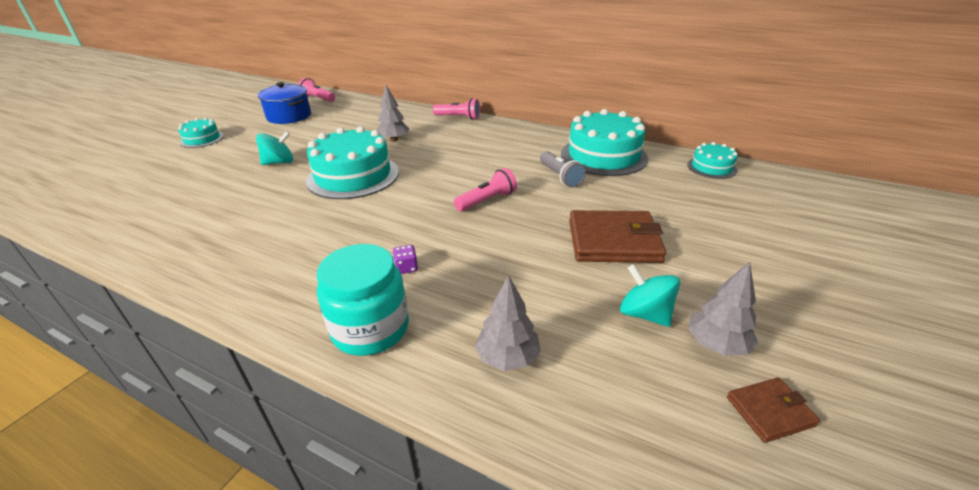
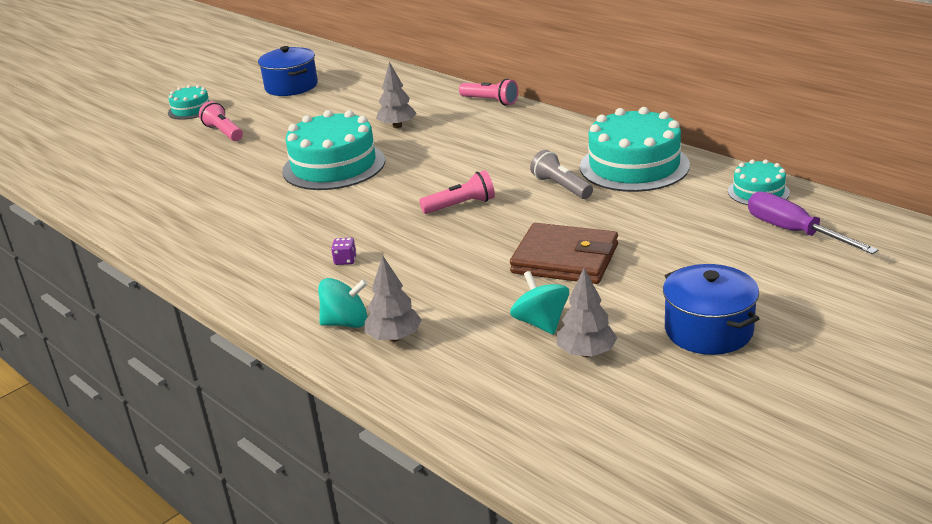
camera: 20 degrees right, 5 degrees down
(279, 162) = (263, 144): turquoise spinning top -> turquoise spinning top (346, 323)
(318, 98) = (333, 63): pink flashlight -> pink flashlight (223, 132)
(370, 329) = (292, 303): turquoise jar -> none
(560, 177) = (561, 187): grey flashlight -> grey flashlight turned 150 degrees clockwise
(769, 196) = (794, 232): none -> purple screwdriver
(769, 411) = (586, 401): brown wallet -> none
(799, 298) = (708, 330): none -> blue pot

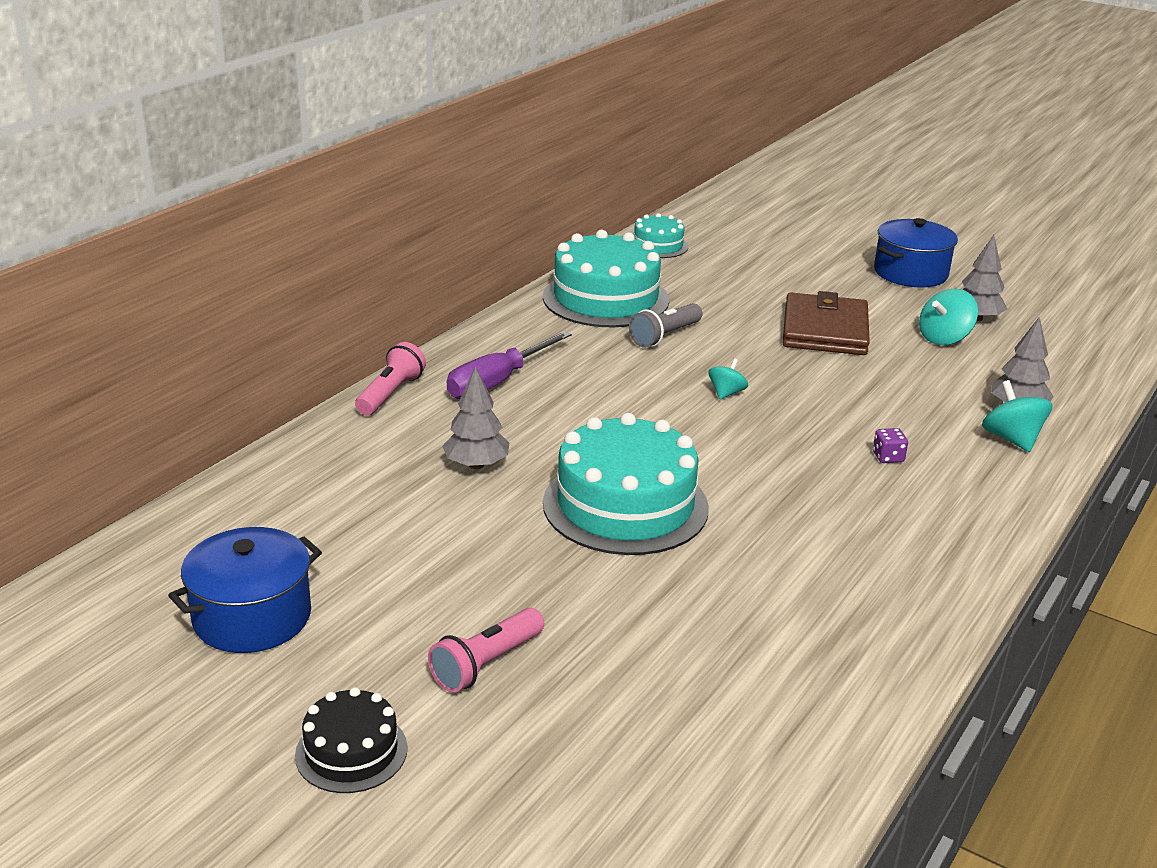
camera: 105 degrees left, 0 degrees up
(191, 109) = (351, 751): turquoise cake -> black cake
(461, 205) = (726, 393): pink flashlight -> turquoise spinning top
(794, 232) = (733, 236): purple screwdriver -> purple screwdriver (497, 382)

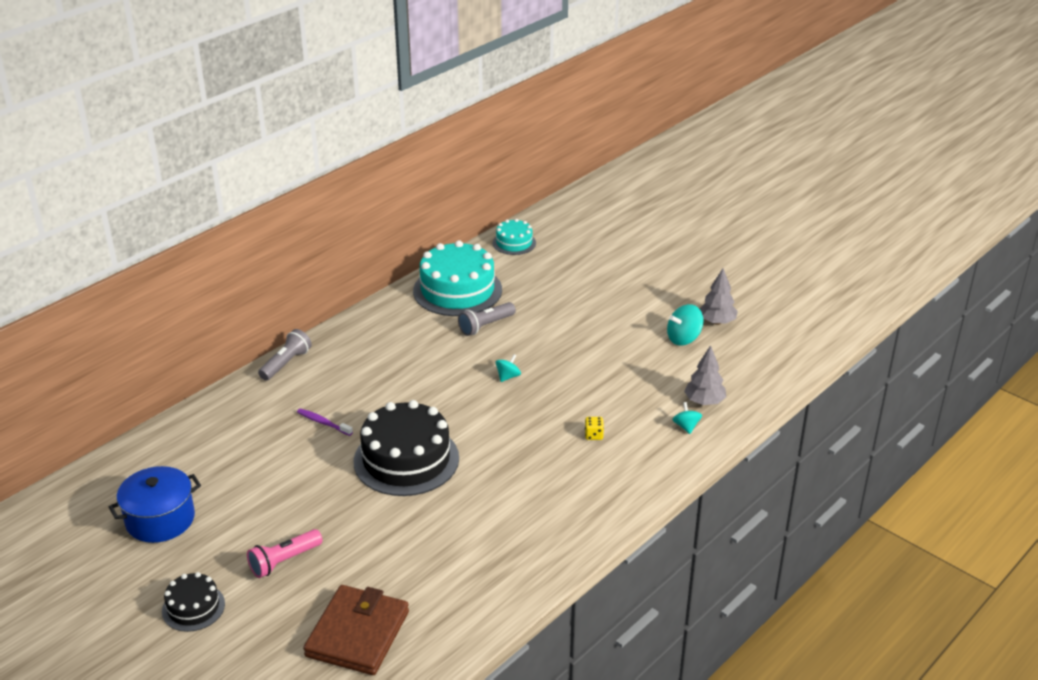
camera: 10 degrees right, 5 degrees up
(391, 394) = (286, 363): pink flashlight -> grey flashlight
(476, 465) = (323, 423): grey tree -> purple toothbrush
(497, 382) = (358, 358): purple screwdriver -> none
(625, 505) = (406, 459): turquoise cake -> black cake
(824, 330) = (600, 327): brown wallet -> brown wallet (357, 634)
(888, 457) = (593, 435): purple dice -> yellow dice
(910, 273) = (689, 277): blue pot -> none
(1011, 439) = (686, 426): turquoise spinning top -> turquoise spinning top, size x0.63

